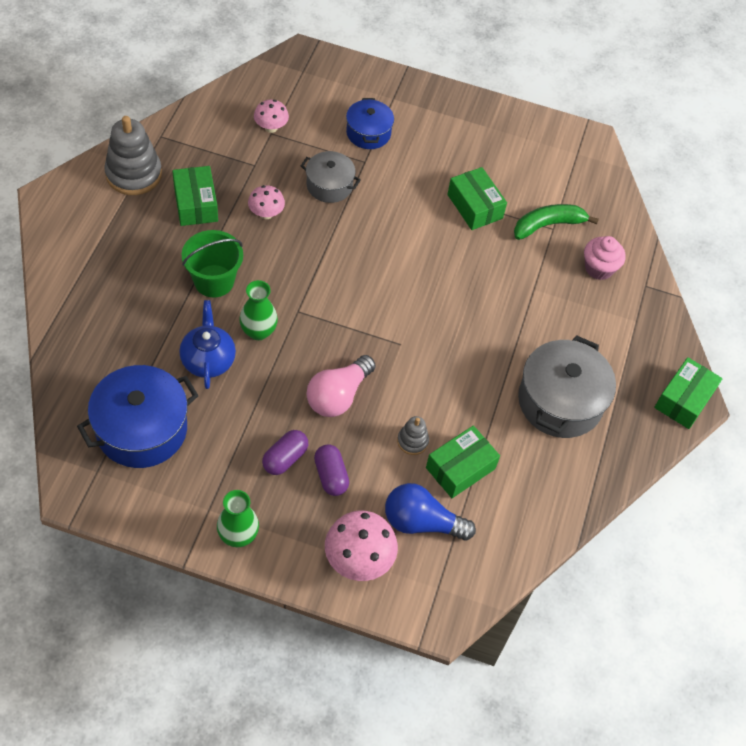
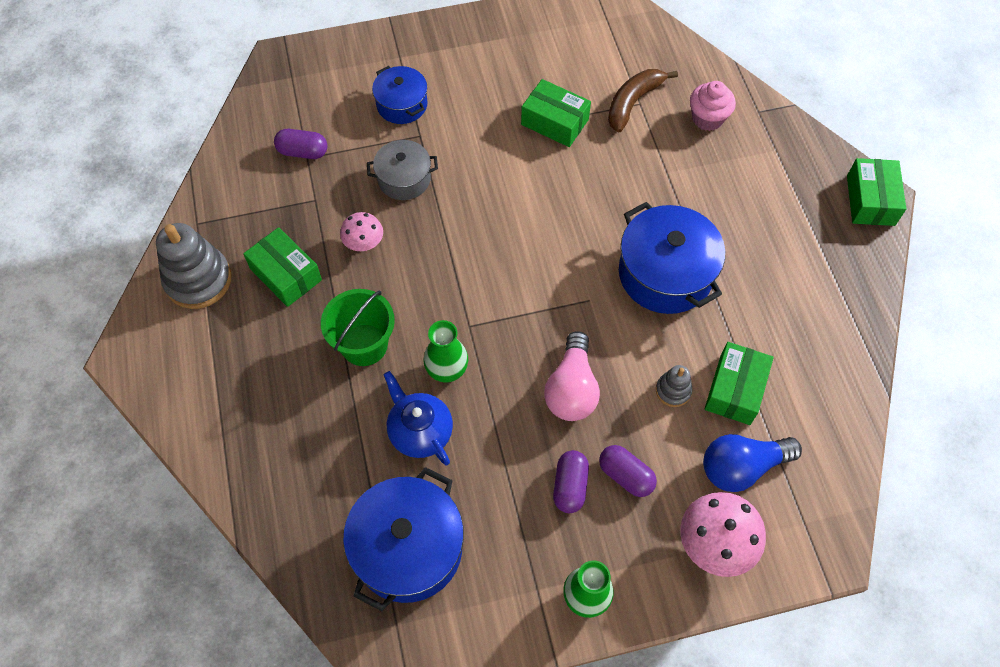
camera: 25 degrees left, 5 degrees up
(271, 127) = (303, 152): pink mushroom -> purple capsule
(473, 359) = (665, 274): none -> blue pot
(548, 225) = (633, 102): green banana -> brown banana
(560, 401) = (771, 267): grey pot -> none

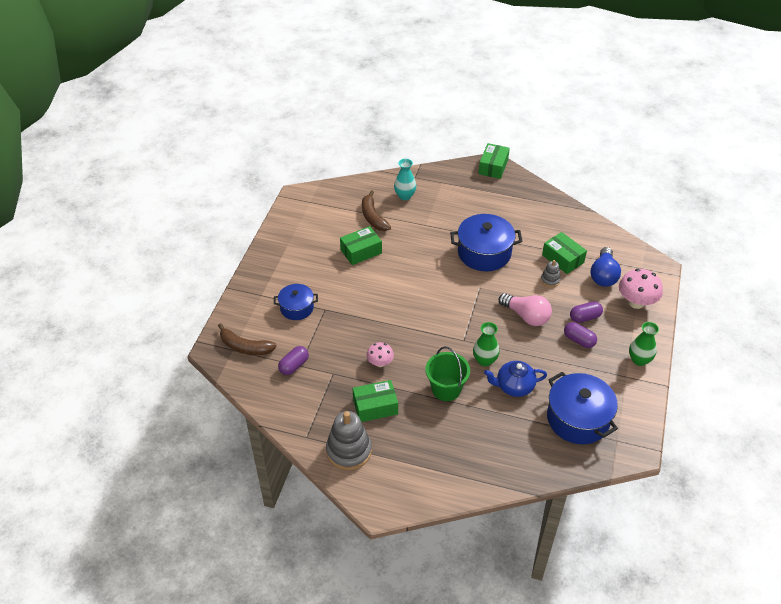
camera: 60 degrees left, 15 degrees down
(303, 86) = (245, 347): none -> brown banana
(404, 179) = (349, 328): grey pot -> none
(707, 118) = (405, 196): pink cupcake -> turquoise vase
(870, 200) = (493, 167): green box -> green box turned 75 degrees clockwise

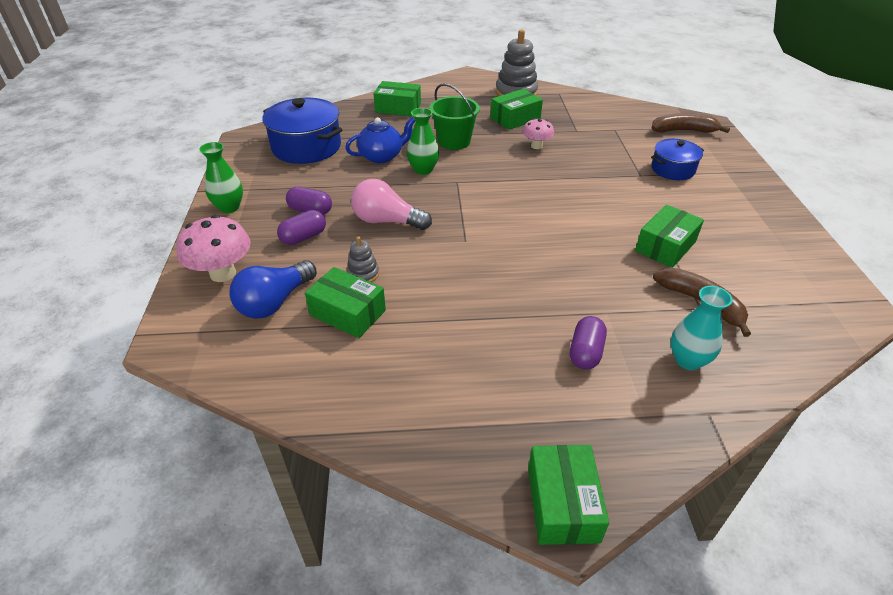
camera: 160 degrees right, 5 degrees down
(294, 366) = (620, 128): purple capsule -> purple capsule (585, 352)
(480, 459) = (398, 108): none -> green box
(484, 253) = (482, 290): blue pot -> none
(603, 275) = (275, 302): blue light bulb -> blue light bulb turned 135 degrees counterclockwise

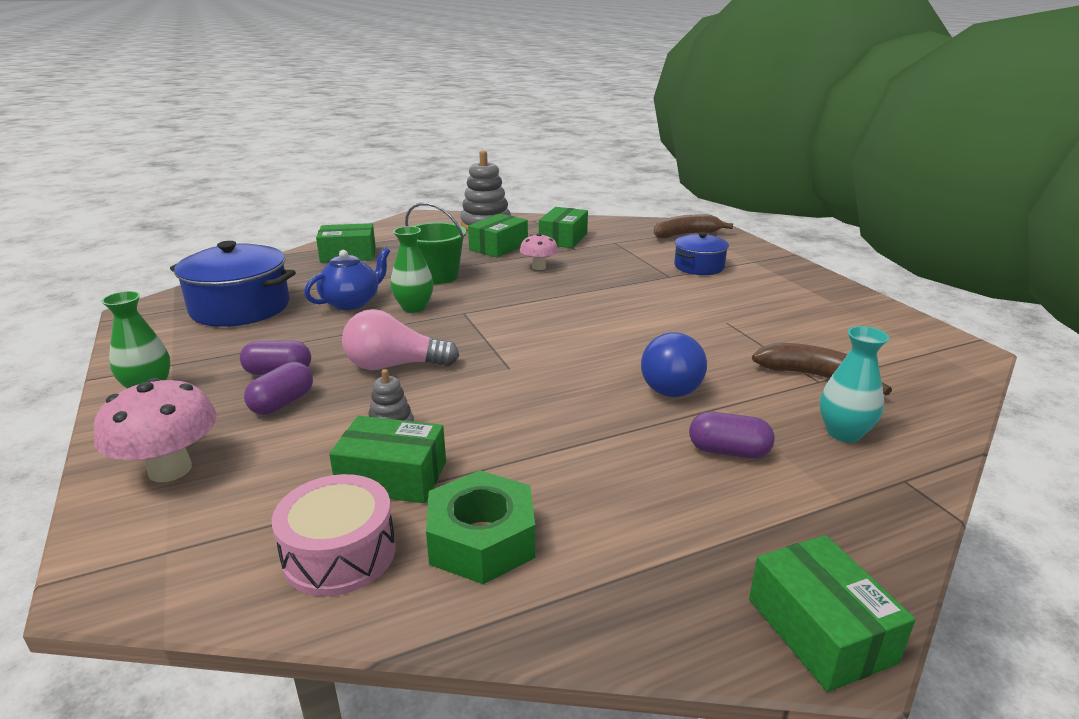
camera: 20 degrees left, 15 degrees down
(275, 302) = (272, 487): blue light bulb -> blue light bulb (673, 383)
(295, 360) = (339, 553): none -> pink drum
(381, 374) = (482, 540): none -> green nut
(585, 352) = (728, 451): purple capsule -> purple capsule turned 75 degrees counterclockwise
(665, 246) = (741, 333): green box -> green box (563, 238)

